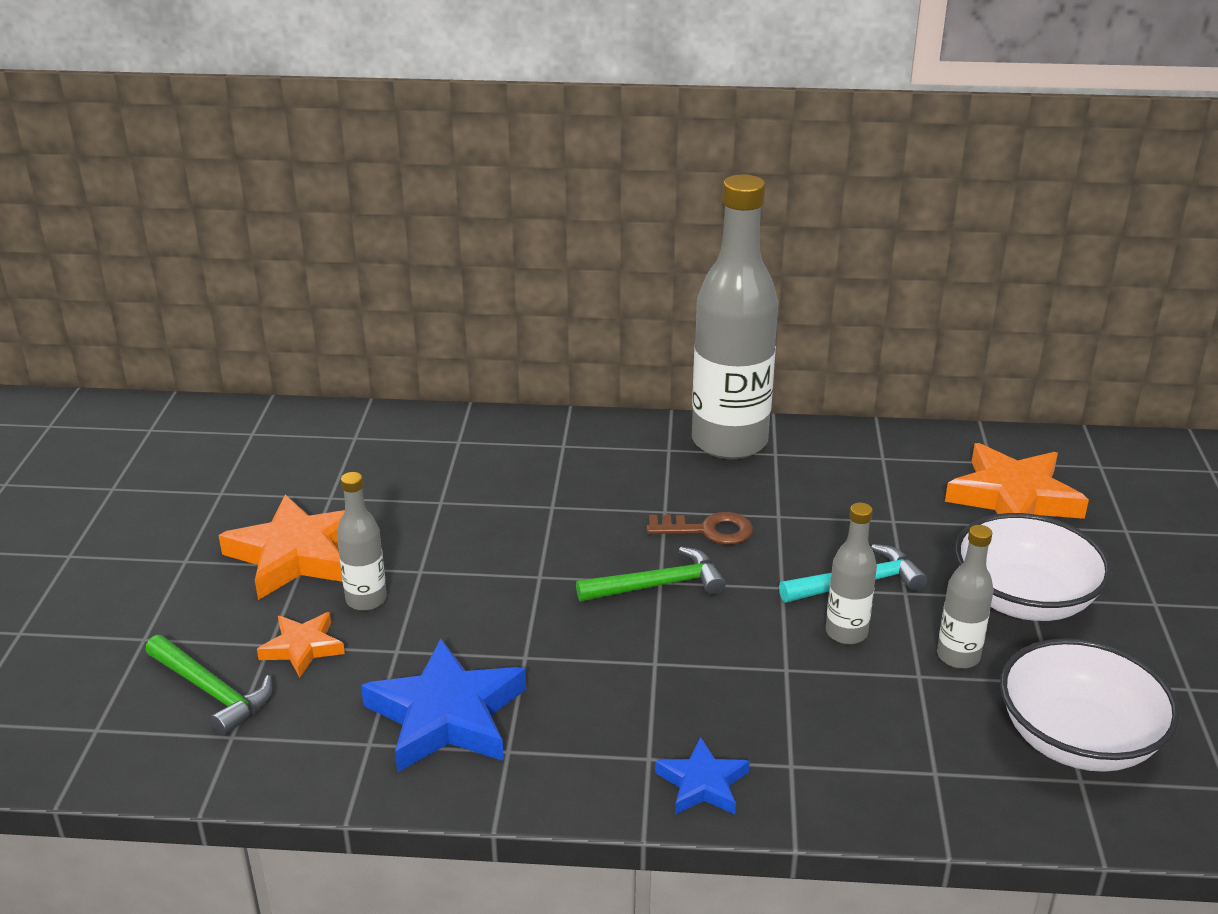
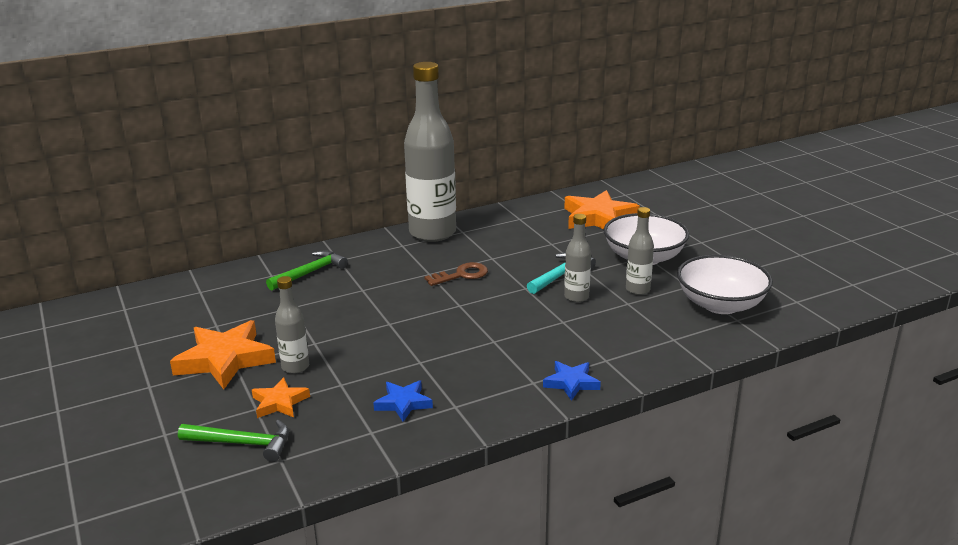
camera: 30 degrees left, 5 degrees down
(446, 715) = (403, 403): blue star -> blue star, size x0.54
(657, 585) = (459, 307): green hammer -> green hammer (309, 273)

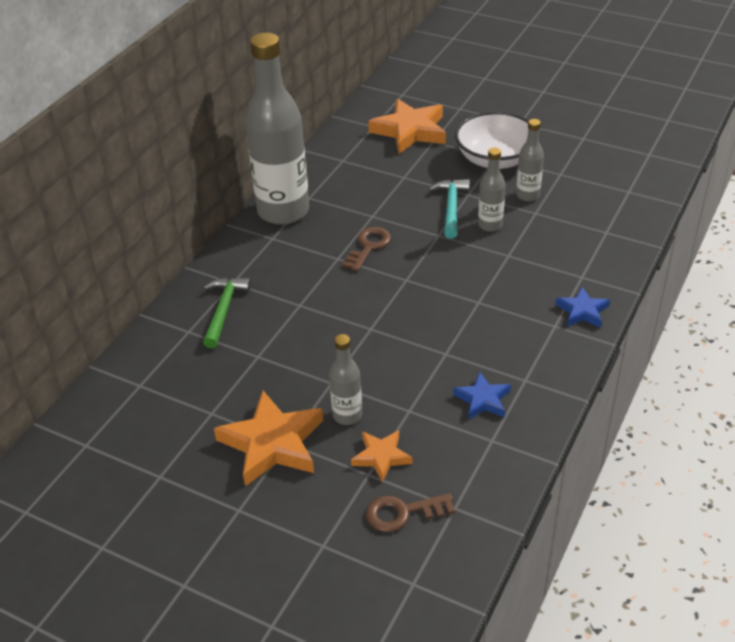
camera: 35 degrees left, 15 degrees up
(242, 443) = (403, 512): green hammer -> brown key
(720, 304) = (602, 182): white bowl -> none

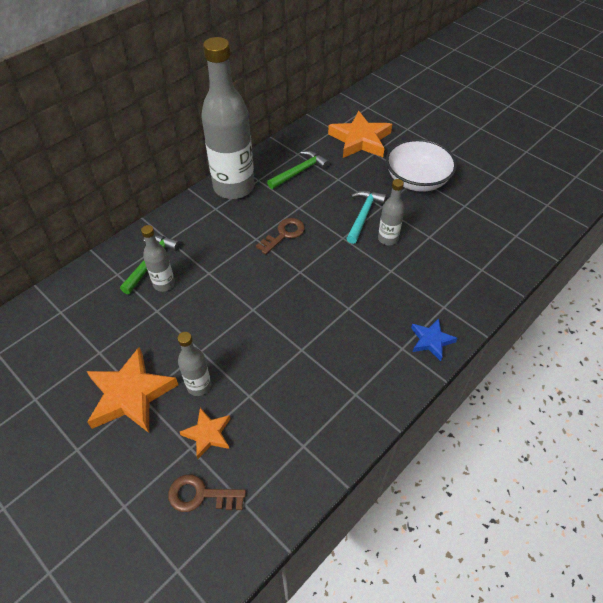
camera: 15 degrees right, 10 degrees up
(354, 179) = (299, 172): none -> green hammer
(482, 400) = (312, 403): blue star -> none
(527, 195) = (429, 219): grey bottle -> grey bottle (164, 284)

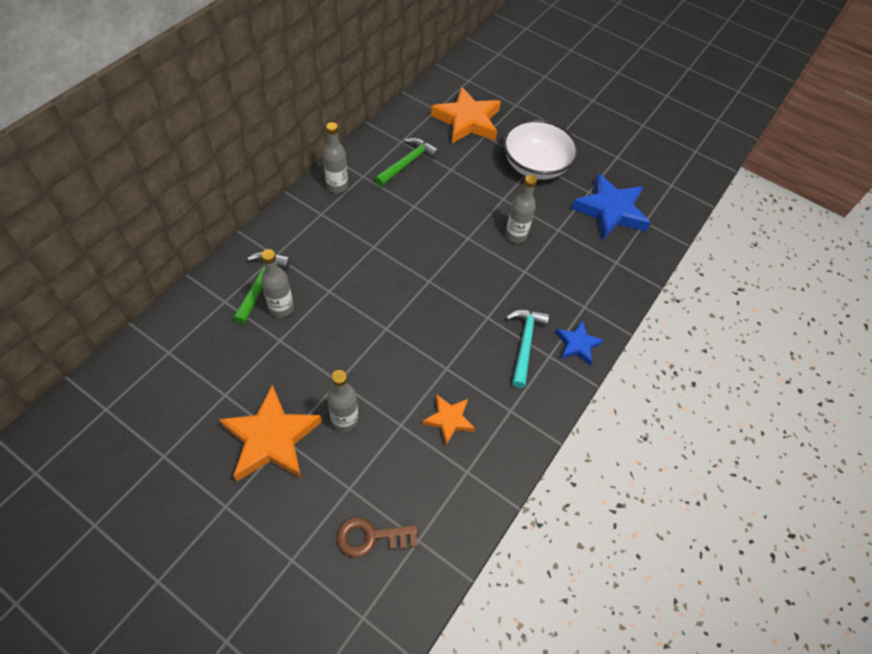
camera: 15 degrees left, 5 degrees up
(208, 434) = (365, 471): orange star -> orange star (449, 420)
(234, 187) = (337, 186): grey bottle -> grey bottle, size x0.46
(284, 234) = (404, 239): brown key -> none
(363, 215) = (485, 210): turquoise hammer -> turquoise hammer (524, 344)
(483, 223) = (610, 211): none -> blue star

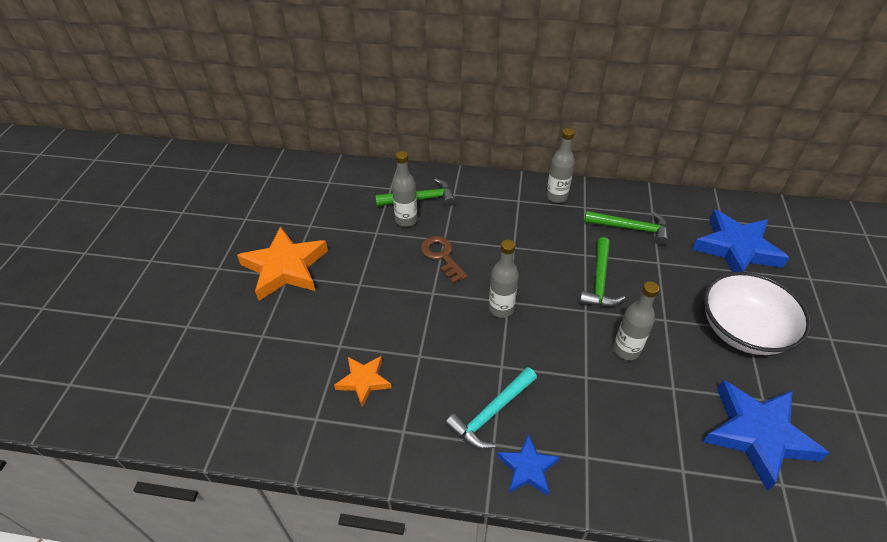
camera: 70 degrees right, 10 degrees down
(345, 420) = (324, 305): grey bottle -> grey bottle (501, 309)
(371, 537) = (222, 370): brown key -> brown key (442, 256)
(446, 213) = (599, 281): none -> green hammer
(467, 121) = (736, 248): orange star -> blue star
(524, 344) = (492, 413): turquoise hammer -> turquoise hammer turned 150 degrees clockwise

